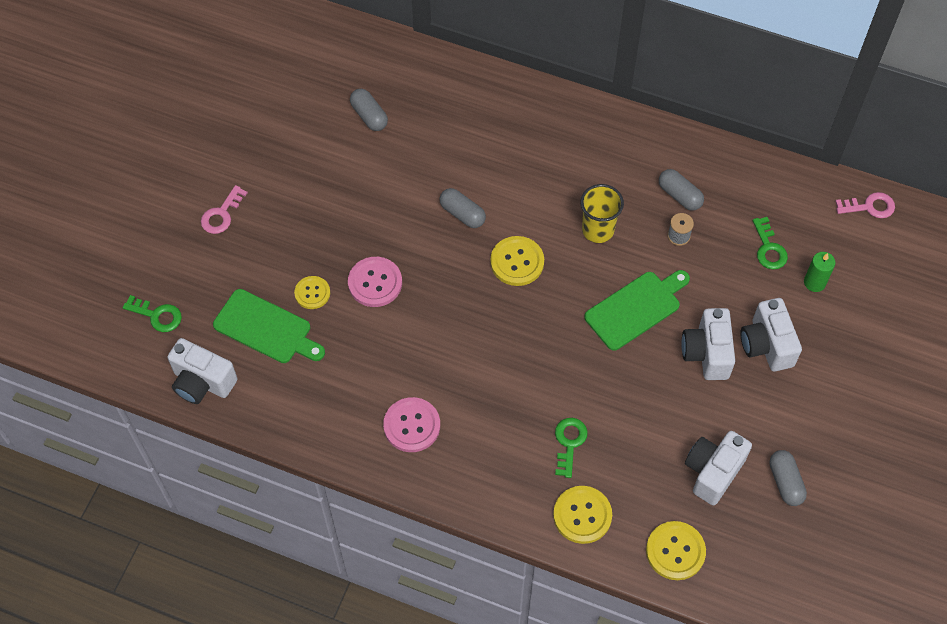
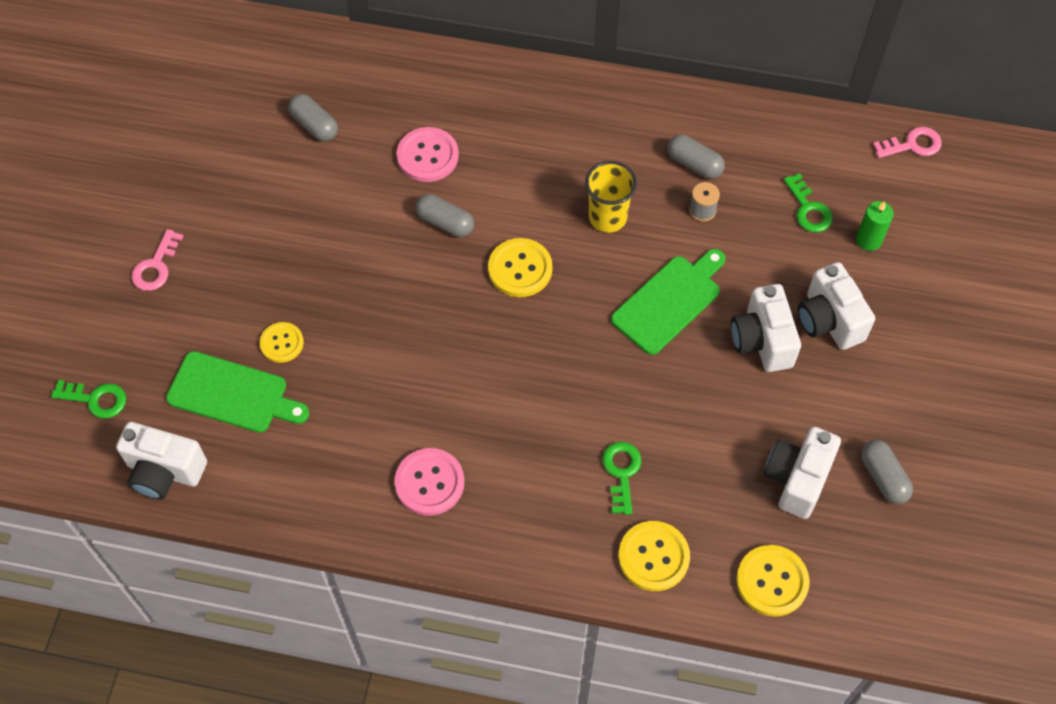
camera: 10 degrees left, 0 degrees up
(375, 283) = (355, 319): pink button -> pink button (427, 156)

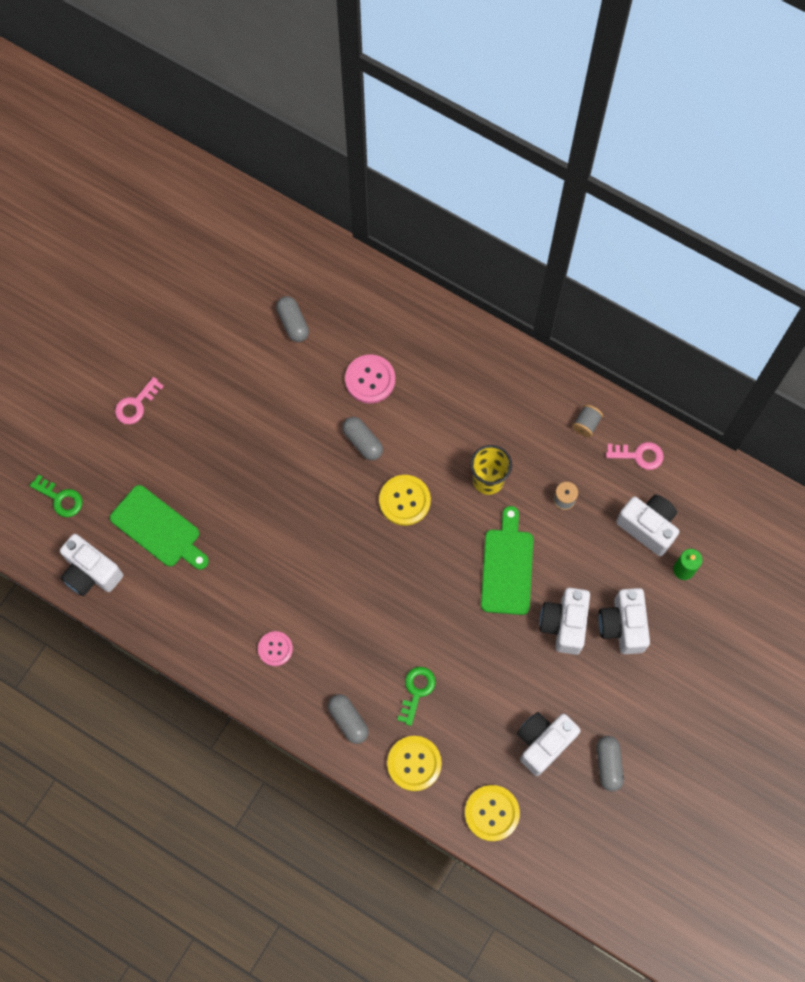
camera: 20 degrees right, 10 degrees up
(282, 343) = (207, 500): yellow button -> none
(429, 483) = (275, 649): pink button -> pink button, size x0.66
(669, 301) = (507, 567): green cutting board -> green cutting board turned 60 degrees counterclockwise
(692, 127) = (586, 424): none -> grey spool
(694, 164) = (574, 457): grey capsule -> grey capsule (348, 720)
(808, 209) = (648, 527): green key -> white camera
(912, 145) = (756, 500): pink key -> pink key (639, 455)

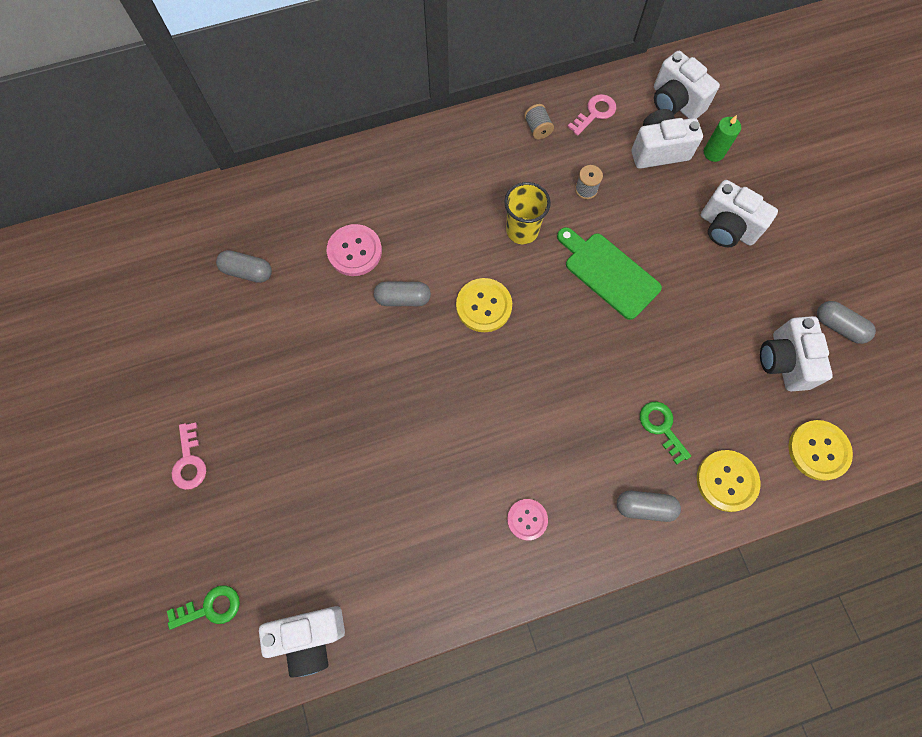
camera: 50 degrees left, 0 degrees up
(158, 528) = (324, 535): green cutting board -> none
(564, 624) = (692, 268): white camera -> white camera (675, 102)

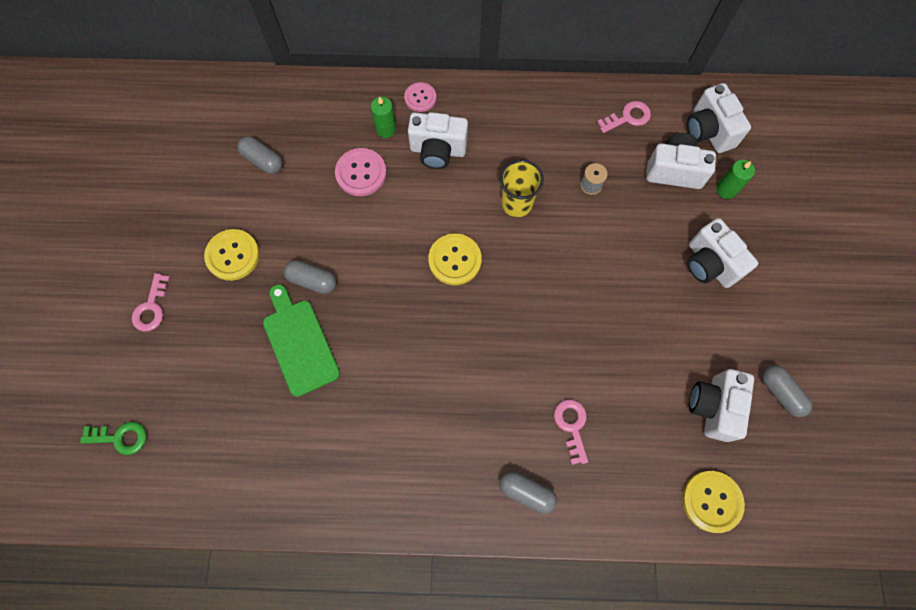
camera: 20 degrees right, 0 degrees up
(309, 637) = (191, 494): white camera -> white camera (438, 150)
(362, 199) = (385, 129): none -> green candle
(403, 298) = (386, 229): grey capsule -> grey capsule (312, 280)
(527, 519) = (416, 463): pink button -> pink button (420, 98)
(537, 128) = (568, 115): grey spool -> none
(608, 273) = (580, 268): green cutting board -> green cutting board (299, 343)
(661, 427) = (572, 426): green key -> pink key
(727, 481) = (612, 497): yellow button -> yellow button (233, 255)

